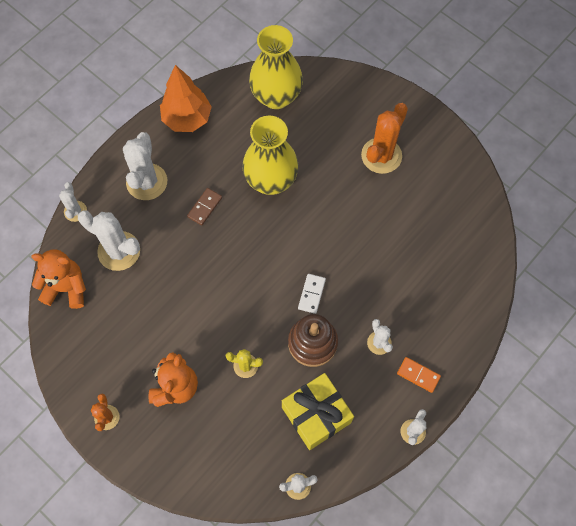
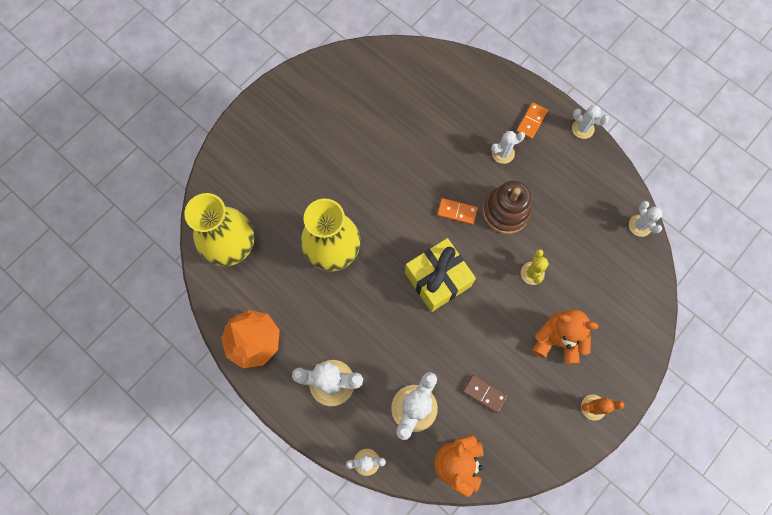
camera: 90 degrees left, 5 degrees up
(204, 207) = (363, 318): brown domino -> brown domino (484, 394)
(311, 294) = (457, 212): white domino -> orange domino
(316, 415) = (574, 209): yellow gift -> yellow gift (438, 279)
(381, 156) = (307, 144): orange cactus -> none

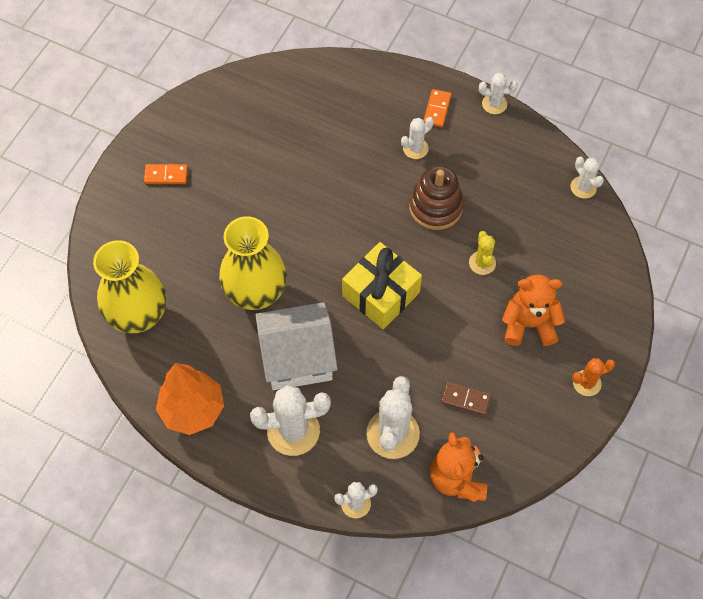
camera: 15 degrees left, 10 degrees down
(352, 319) = (297, 359): none -> white house
(457, 212) = (382, 220): orange domino -> orange domino (166, 175)

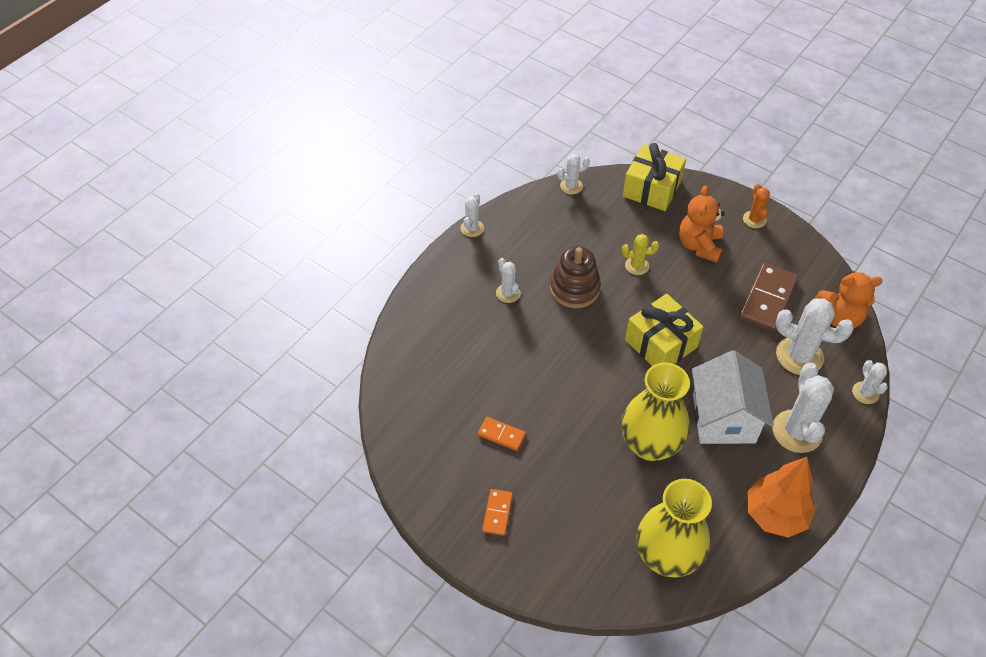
camera: 80 degrees left, 10 degrees down
(437, 109) = (468, 270): orange domino -> orange domino (501, 435)
(466, 399) = (767, 300): brown domino -> brown domino, size x1.89
(604, 269) = (652, 189): none -> yellow gift

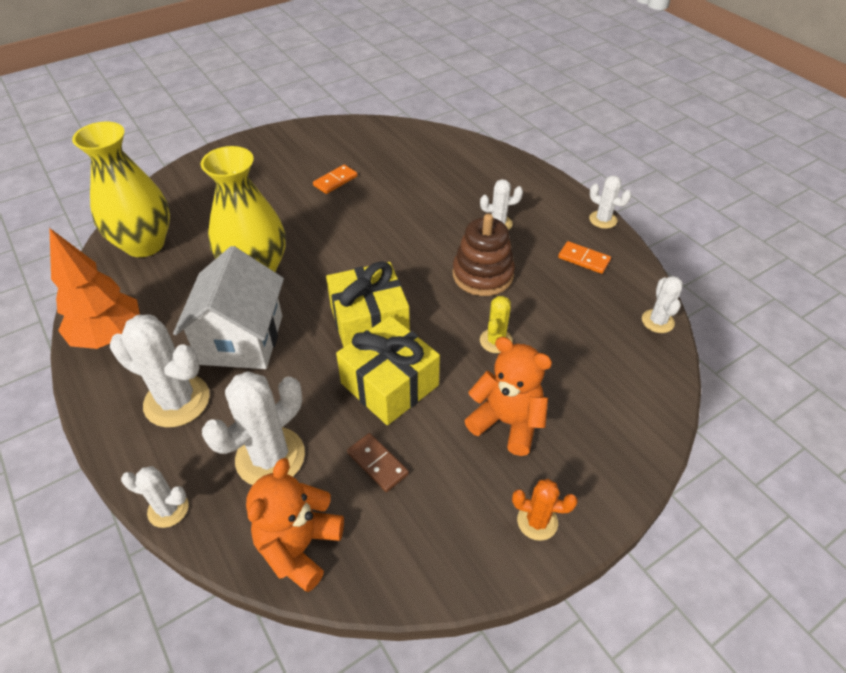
camera: 110 degrees right, 5 degrees down
(497, 513) = (265, 162): orange domino -> orange domino (583, 259)
(652, 189) = (636, 408): yellow gift -> yellow gift (389, 384)
(723, 418) = (241, 339): white house -> white house turned 75 degrees clockwise
(767, 300) = (377, 464): brown domino -> brown domino, size x0.53

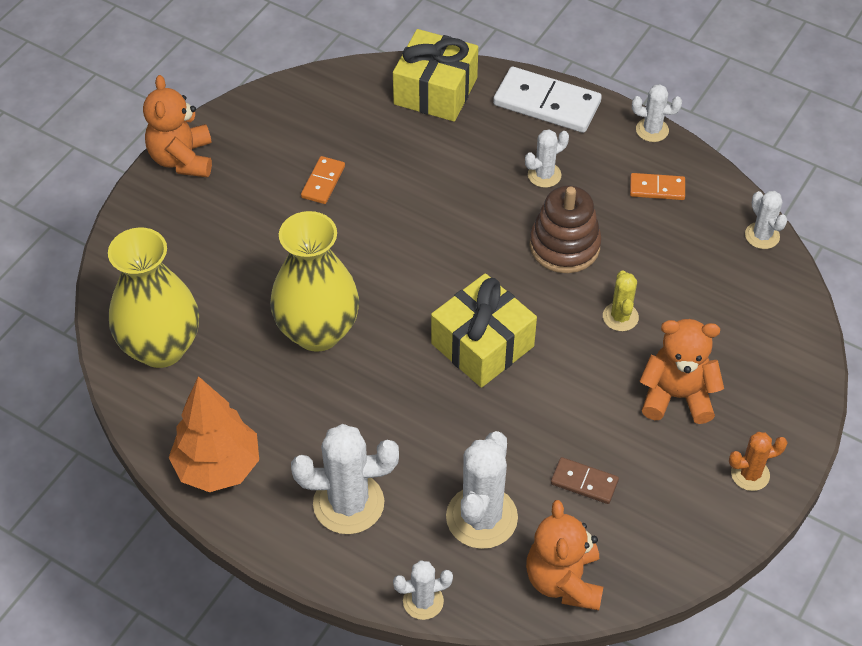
camera: 25 degrees left, 5 degrees up
(241, 339) = (364, 415): white house -> none
(256, 142) = (182, 159): none -> orange teddy bear
(389, 384) = (546, 402): yellow gift -> yellow gift (435, 91)
(529, 181) = (546, 104): none -> white domino

